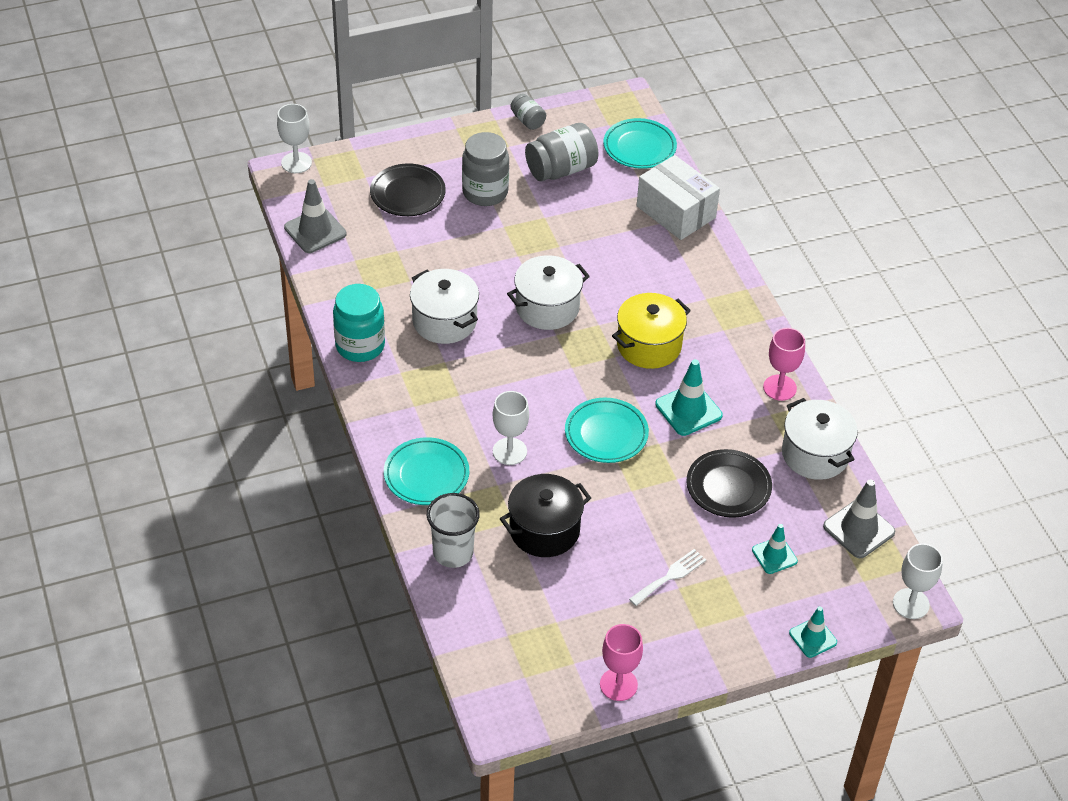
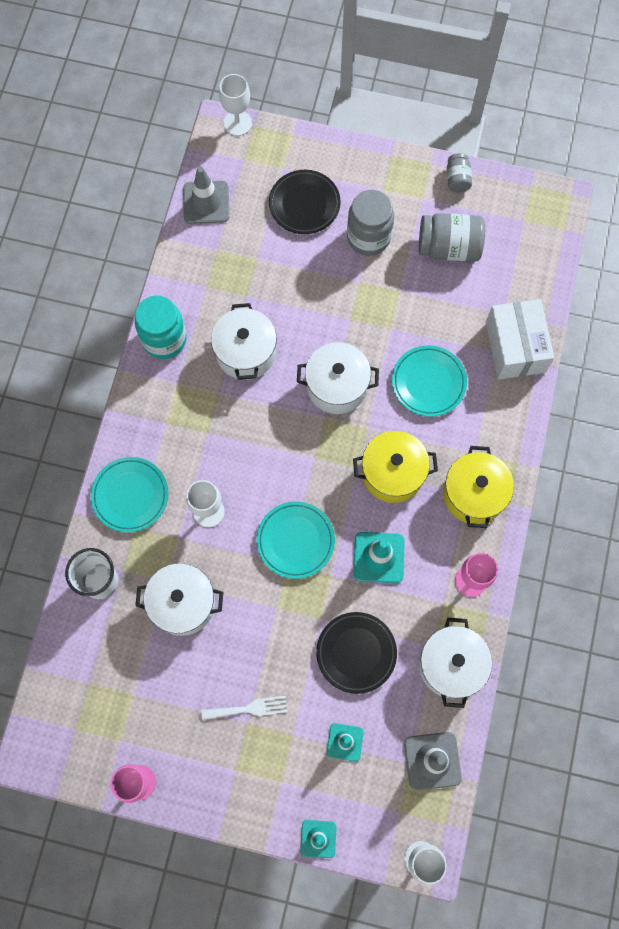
camera: 35 degrees right, 25 degrees up
(544, 530) = (183, 603): black pot -> white pot
(639, 147) = (533, 260): turquoise plate -> turquoise plate (428, 382)
(730, 327) = (473, 494): none -> yellow pot

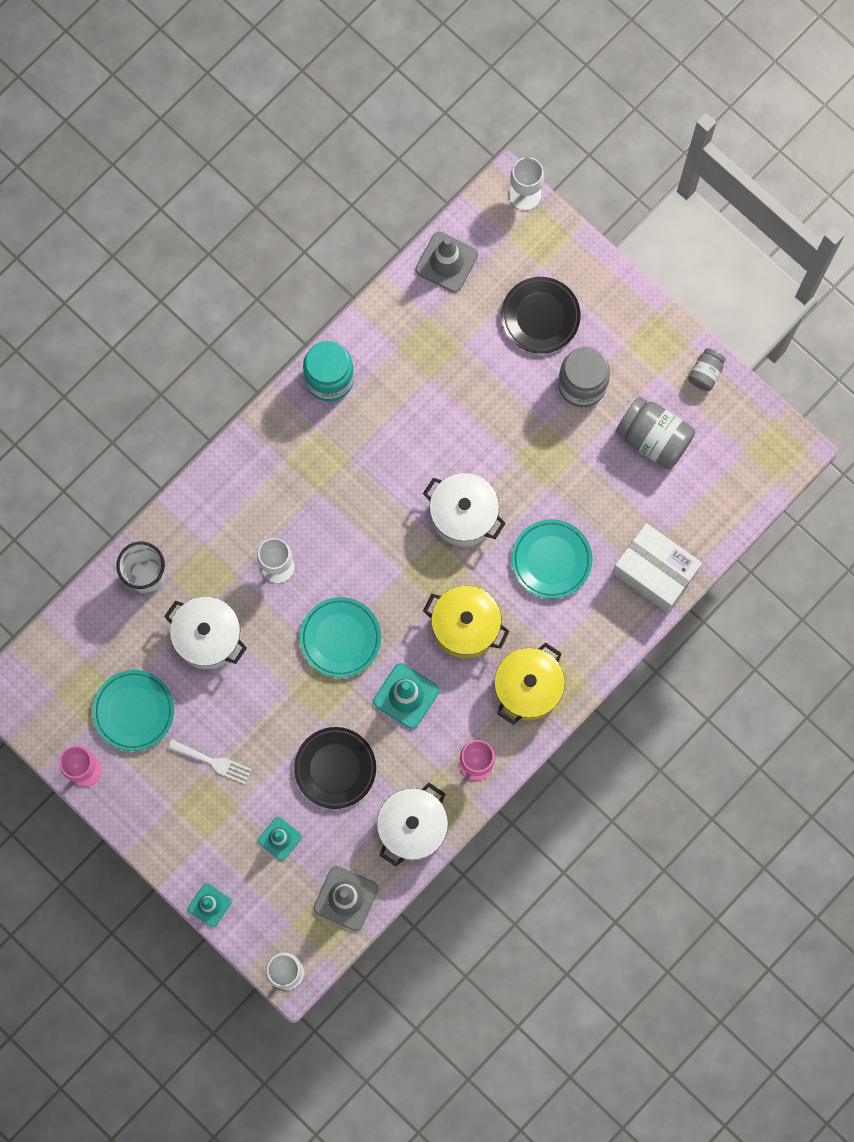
camera: 30 degrees right, 5 degrees up
(130, 495) = (216, 512): turquoise plate -> turquoise plate (134, 711)
(246, 352) = (398, 435): white pot -> none
(515, 347) = (654, 572): white box -> white box turned 75 degrees counterclockwise

